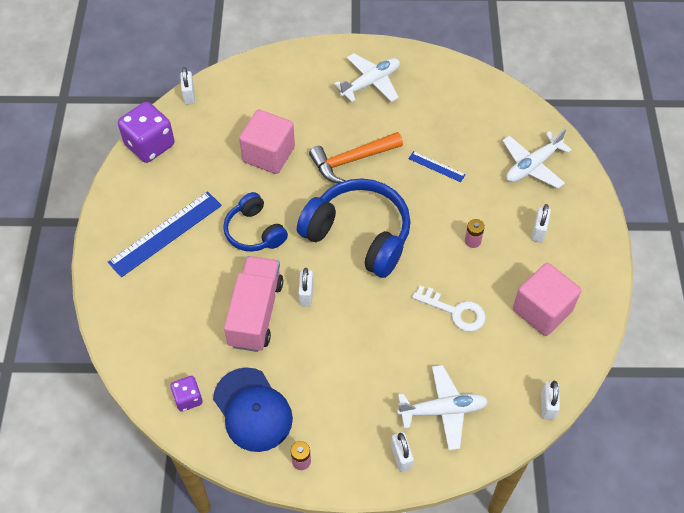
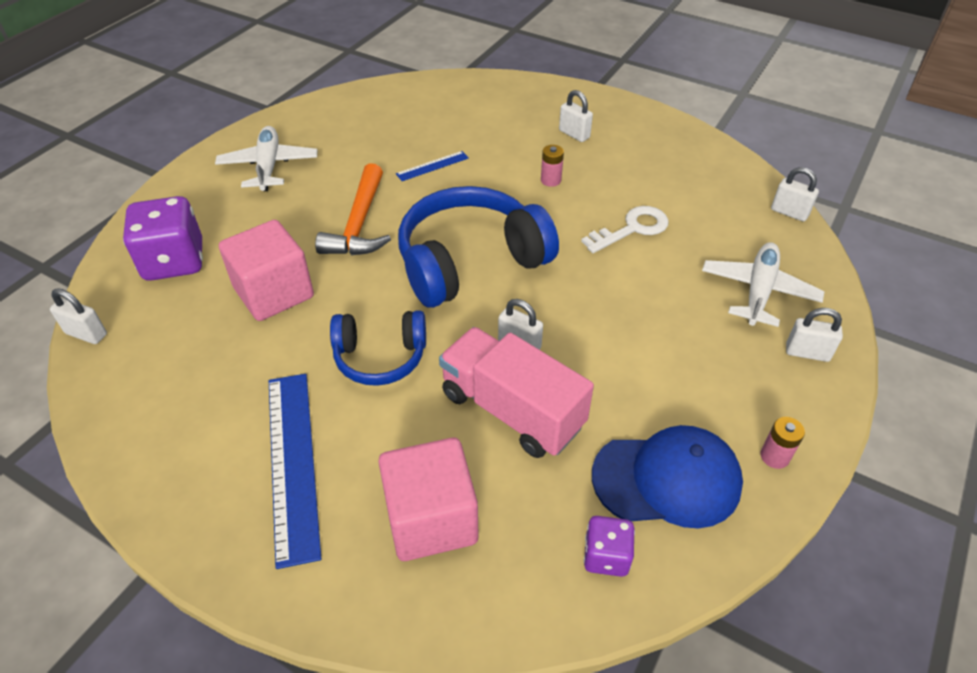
camera: 60 degrees left, 10 degrees down
(150, 145) = (117, 416): purple dice -> purple dice (174, 261)
(532, 165) = (492, 106): white plane -> none
(542, 310) = (671, 170): pink cube -> pink cube (431, 519)

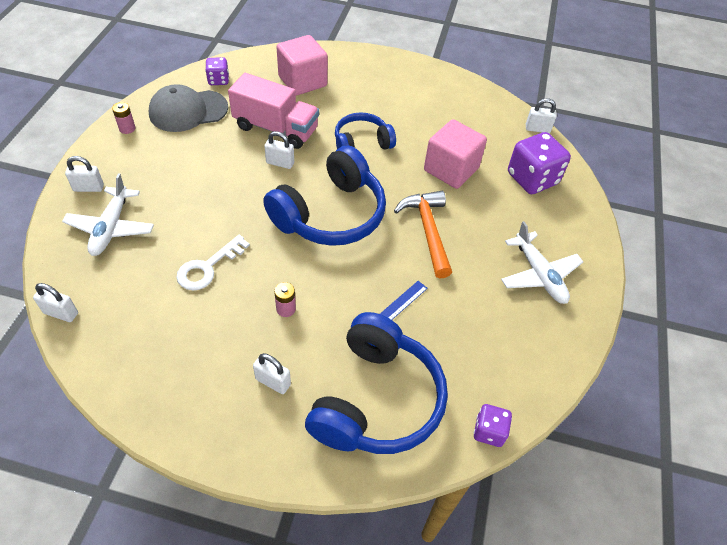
camera: 160 degrees right, 5 degrees up
(292, 462) = (379, 91): blue ruler -> none
(405, 84) = (489, 431): none -> purple dice
(487, 112) = (376, 399): none -> blue headphones
(667, 479) = (188, 111): blue cap -> grey cap

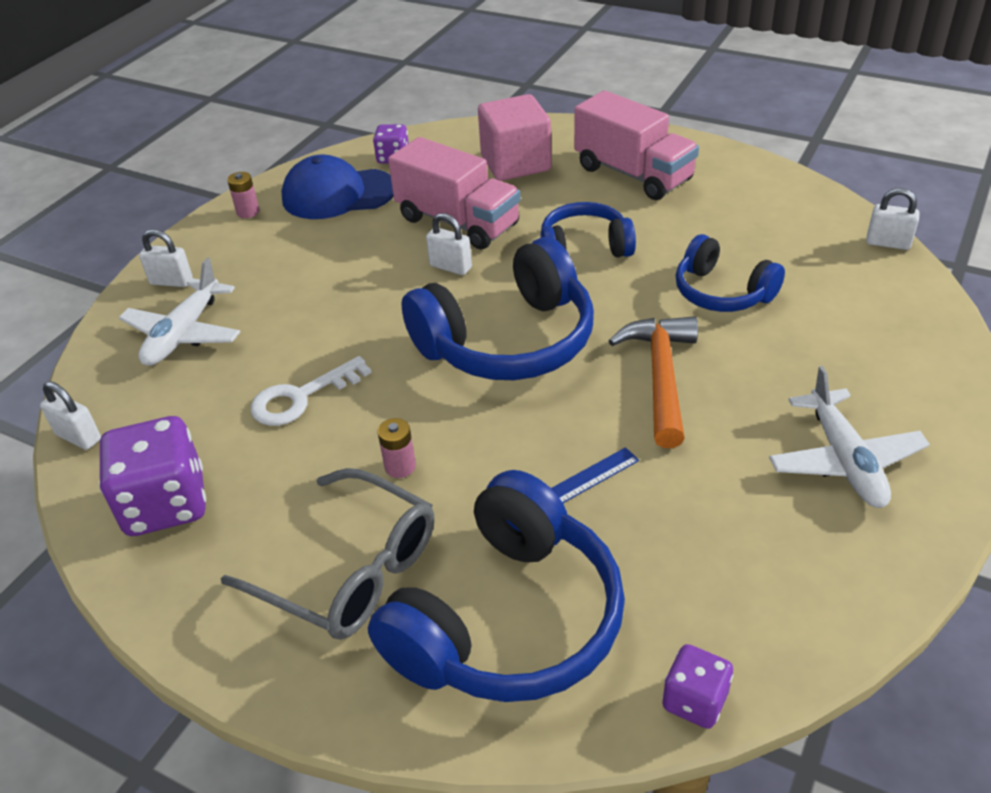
camera: 20 degrees right, 10 degrees down
(188, 111) = (338, 194): grey cap -> blue cap
(273, 382) = (348, 569): white padlock -> grey glasses
(379, 86) = (633, 174): none -> pink truck
(451, 169) = (722, 292): pink cube -> blue headphones
(532, 179) = (862, 315): purple dice -> purple dice (165, 504)

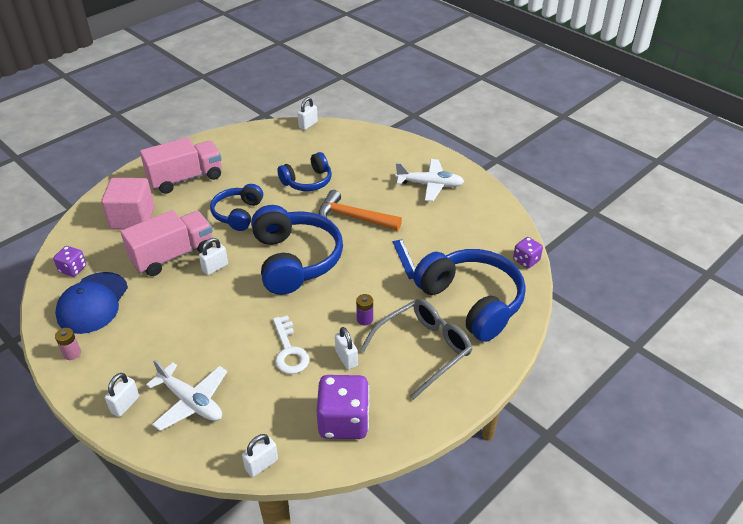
camera: 75 degrees left, 0 degrees up
(301, 469) = (346, 358): none -> white padlock
(400, 466) = (364, 319): pink battery -> purple battery

